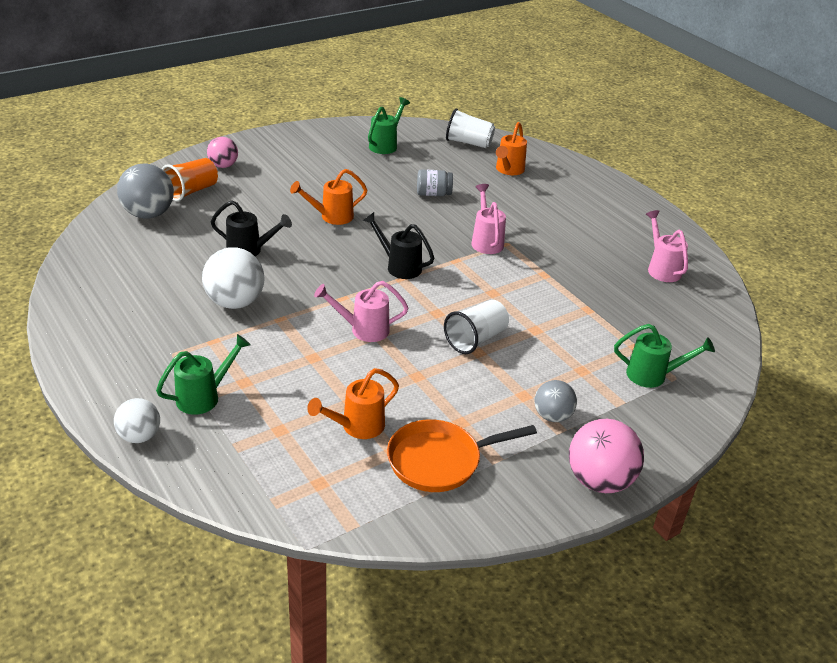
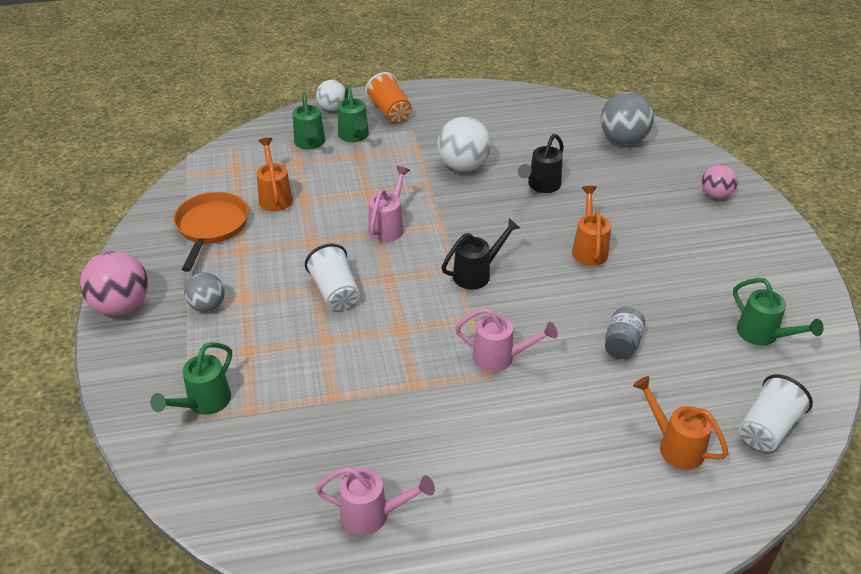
camera: 115 degrees right, 5 degrees up
(191, 191) = (662, 168): orange cup -> orange cup (390, 112)
(234, 432) = (310, 143): none -> green watering can

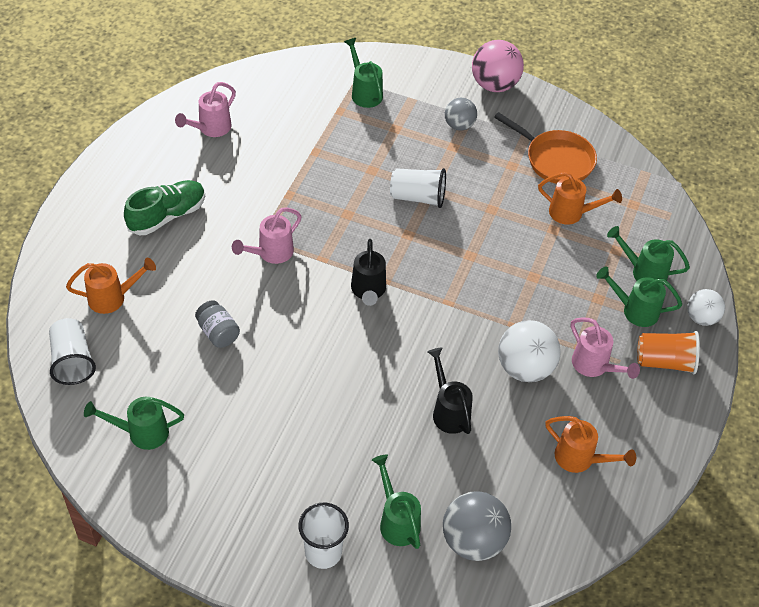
camera: 120 degrees right, 10 degrees up
(388, 226) = (473, 266): pink watering can -> pink watering can (594, 366)
(535, 470) = (167, 216): none -> green shoe
(589, 249) = (335, 387): orange watering can -> orange watering can (580, 459)
(652, 174) = (397, 521): none -> green watering can
(715, 195) = (323, 552): pink ball -> white cup

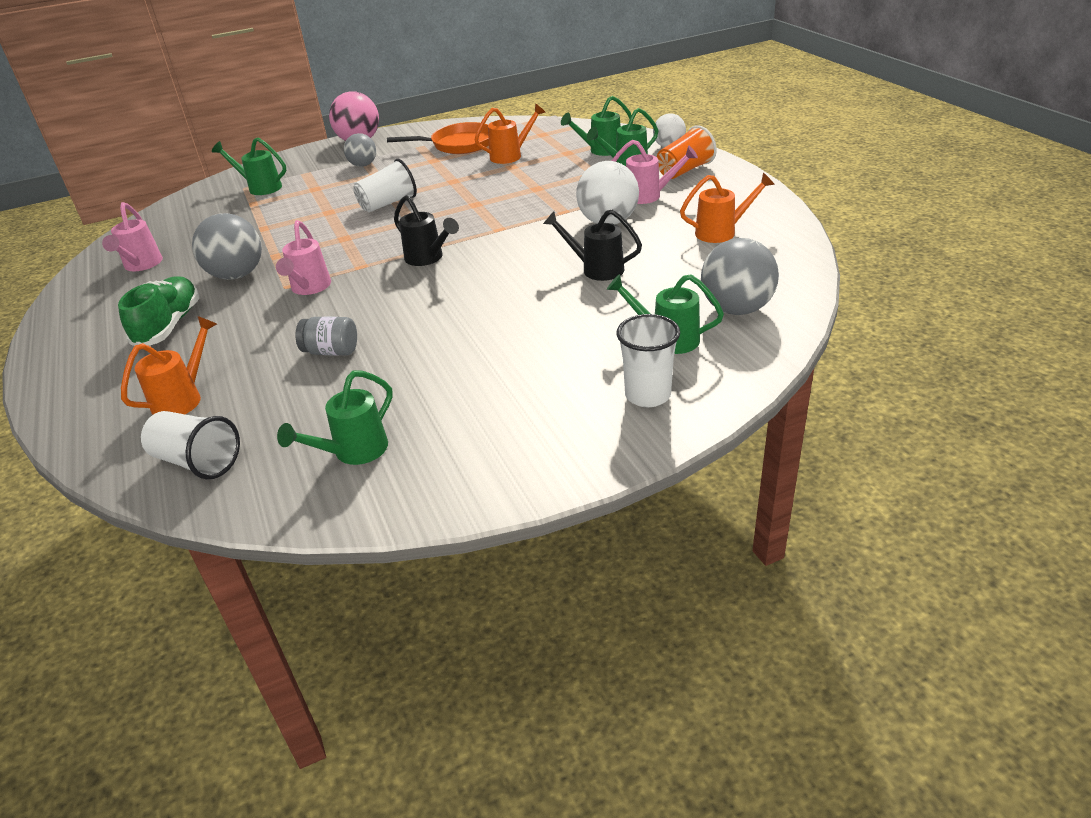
camera: 40 degrees left, 15 degrees down
(248, 195) = (237, 275): none -> grey ball

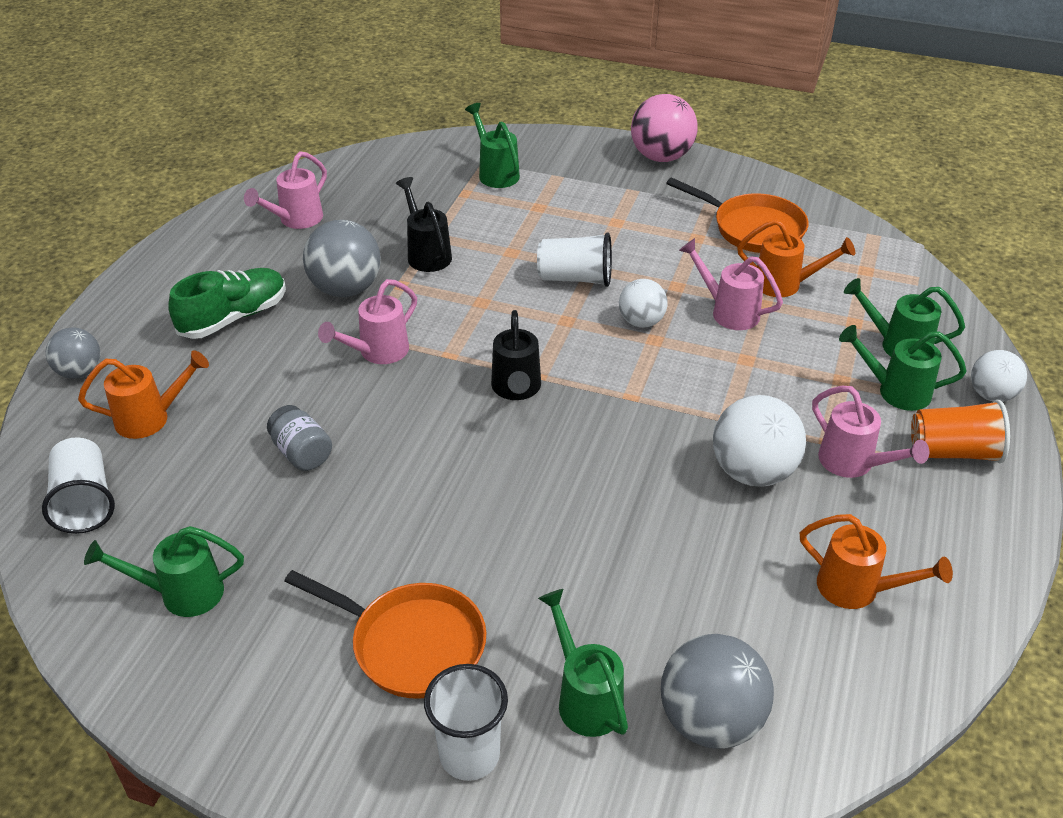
camera: 40 degrees right, 5 degrees up
(363, 165) = (621, 200): grey ball -> grey ball (80, 372)
(456, 201) = (641, 322): none -> white ball
(498, 177) = (728, 311): none -> pink watering can
(542, 379) = (411, 644): none -> orange pan
(596, 269) = (648, 535): black watering can -> black watering can (426, 254)

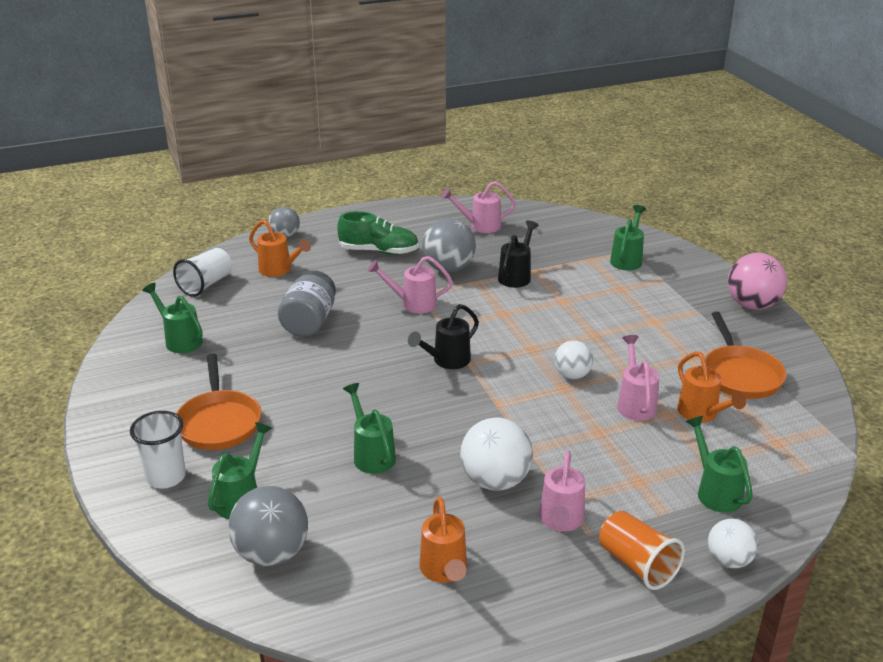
camera: 50 degrees right, 10 degrees down
(302, 453) = (309, 322): grey jar -> grey jar, size x1.55
(575, 278) = (575, 333): white cup -> none
(895, 391) = (663, 511): green watering can -> green watering can (371, 454)

